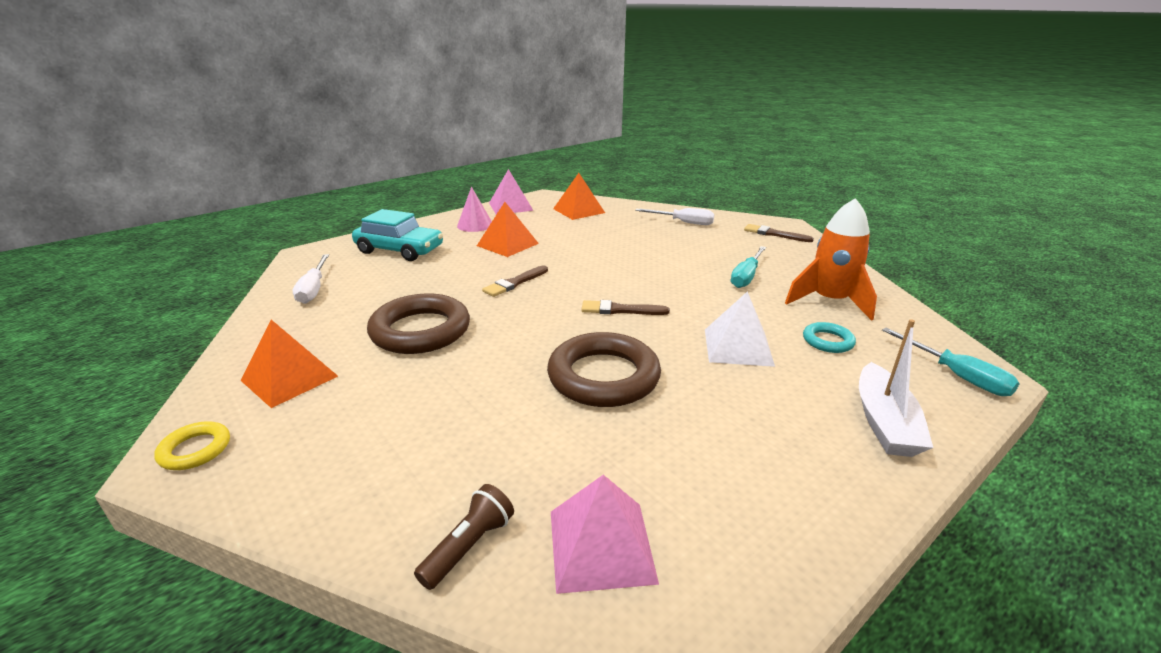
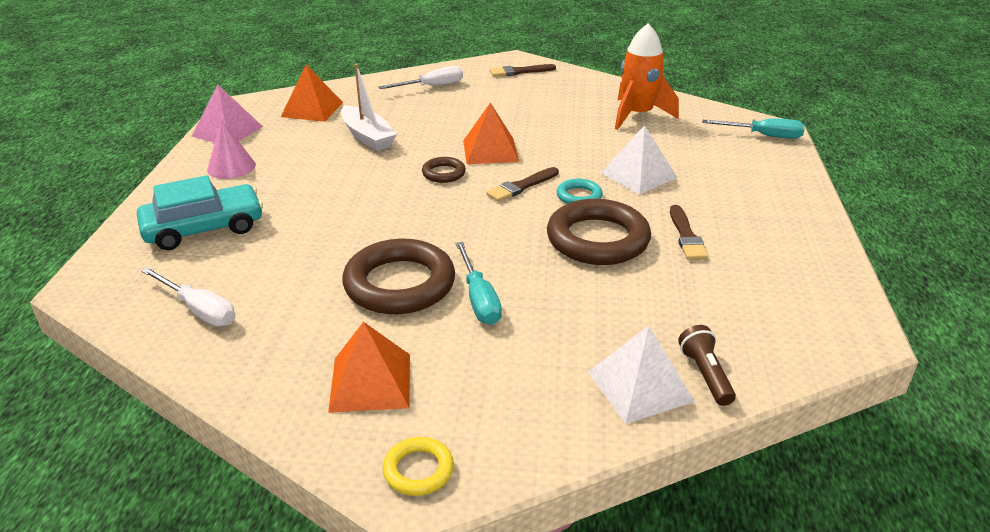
camera: 45 degrees left, 5 degrees up
(406, 510) = (639, 386): none -> white pyramid
(507, 244) = (311, 172): orange pyramid -> orange pyramid (490, 150)
(515, 283) = (395, 205): brown brush -> brown brush (686, 236)
(583, 277) = (443, 173): none -> brown ring
(601, 545) = (759, 327): pink pyramid -> none
(746, 277) = (559, 118): turquoise screwdriver -> turquoise screwdriver (479, 299)
(827, 341) = (678, 145): turquoise ring -> turquoise ring (579, 196)
(884, 422) = (772, 182): white boat -> white boat (367, 137)

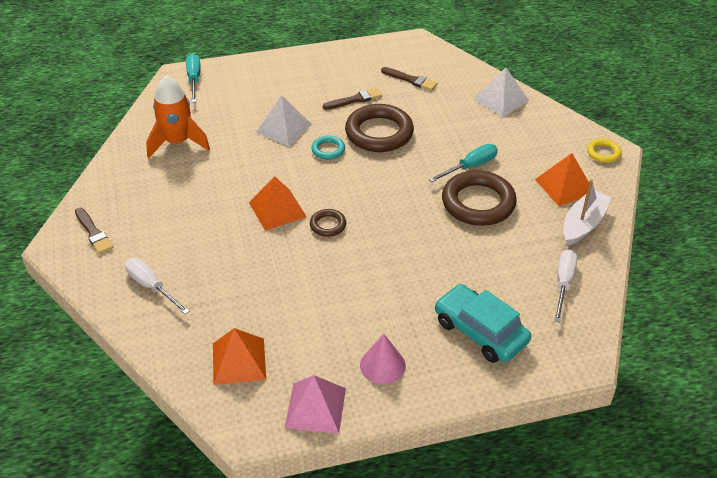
camera: 110 degrees left, 10 degrees up
(367, 137) = (284, 294): white boat -> white boat (583, 224)
(521, 186) = (328, 179): brown brush -> brown brush (411, 80)
(705, 375) = (479, 82): brown flashlight -> none

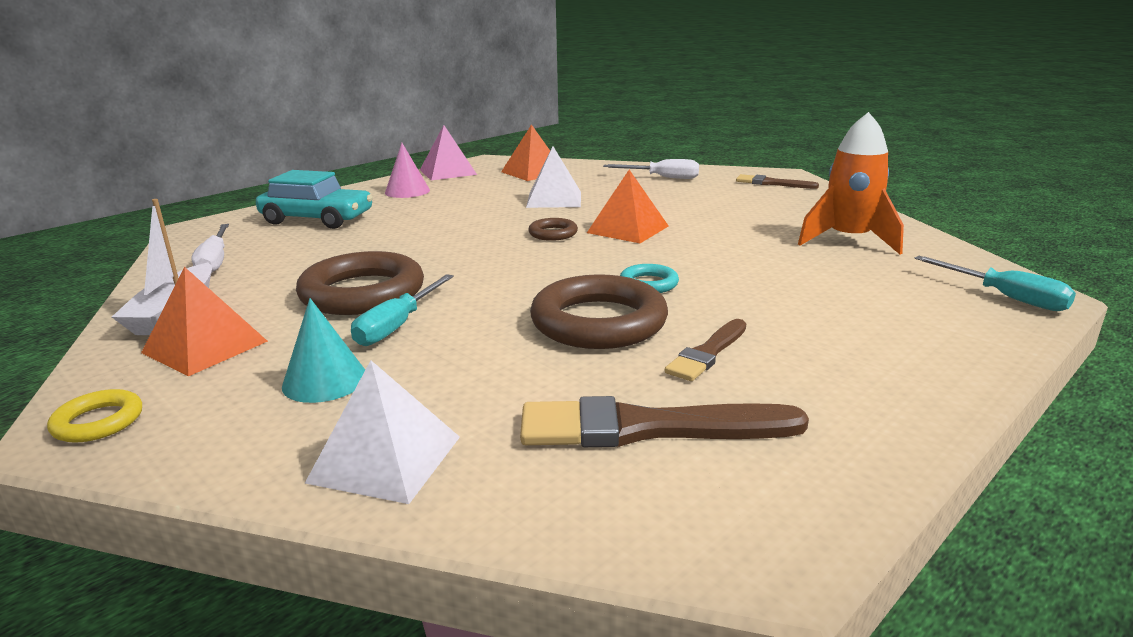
camera: 150 degrees right, 20 degrees down
(284, 128) = (752, 286): white pyramid -> white pyramid (554, 199)
(411, 80) = (647, 428): brown brush -> brown brush, size x1.71
(513, 142) = (325, 380): none -> turquoise cone

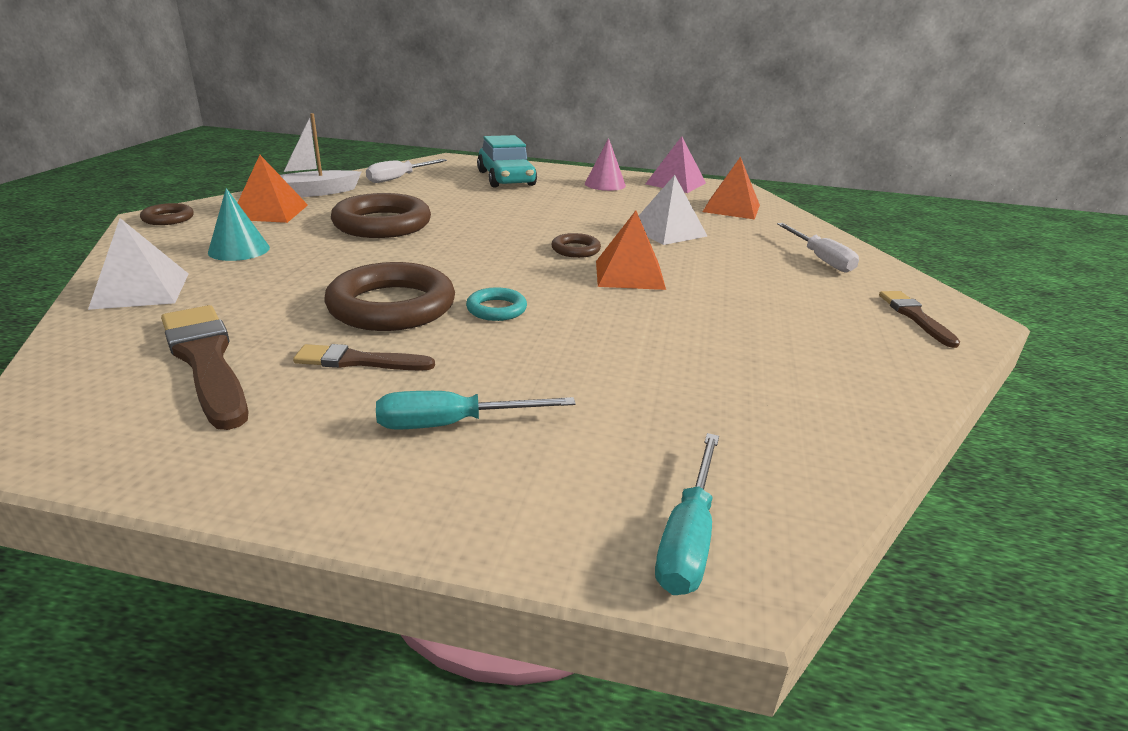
camera: 55 degrees right, 5 degrees up
(98, 422) = (168, 218): yellow ring -> brown ring
(397, 326) = (334, 246): turquoise screwdriver -> turquoise screwdriver (452, 424)
(848, 240) = (765, 393): orange rocket -> none

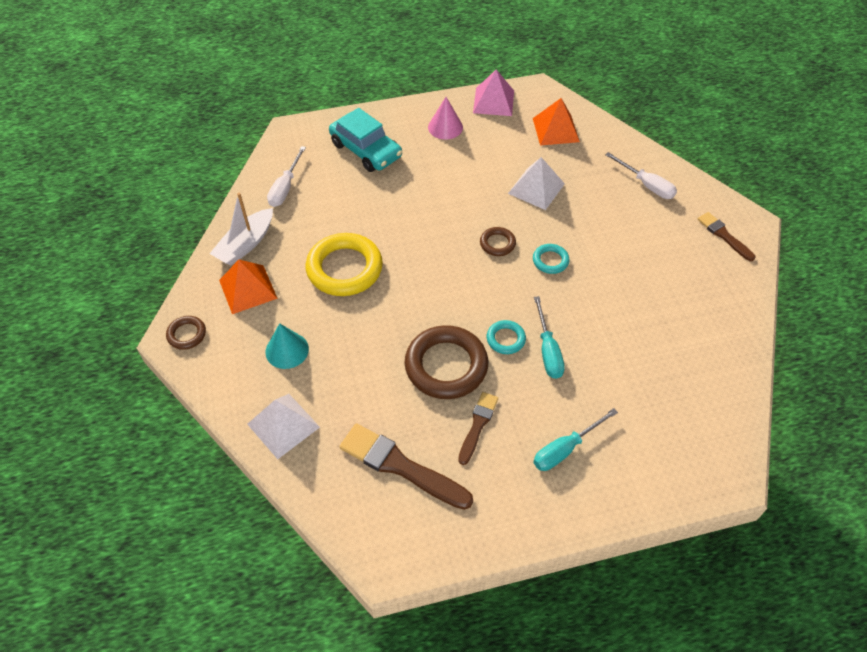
camera: 25 degrees left, 25 degrees up
(358, 361) = (478, 425): brown brush -> brown brush turned 135 degrees clockwise
(382, 224) = (344, 268): brown ring -> yellow ring
(629, 274) = (550, 261): orange pyramid -> turquoise ring
(688, 537) = (706, 467): turquoise screwdriver -> turquoise screwdriver (548, 350)

